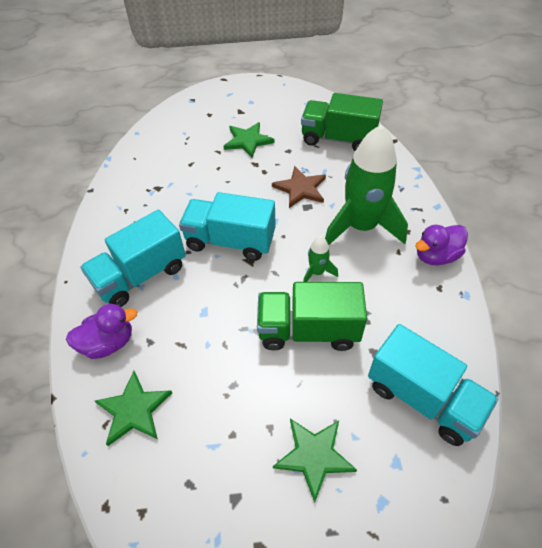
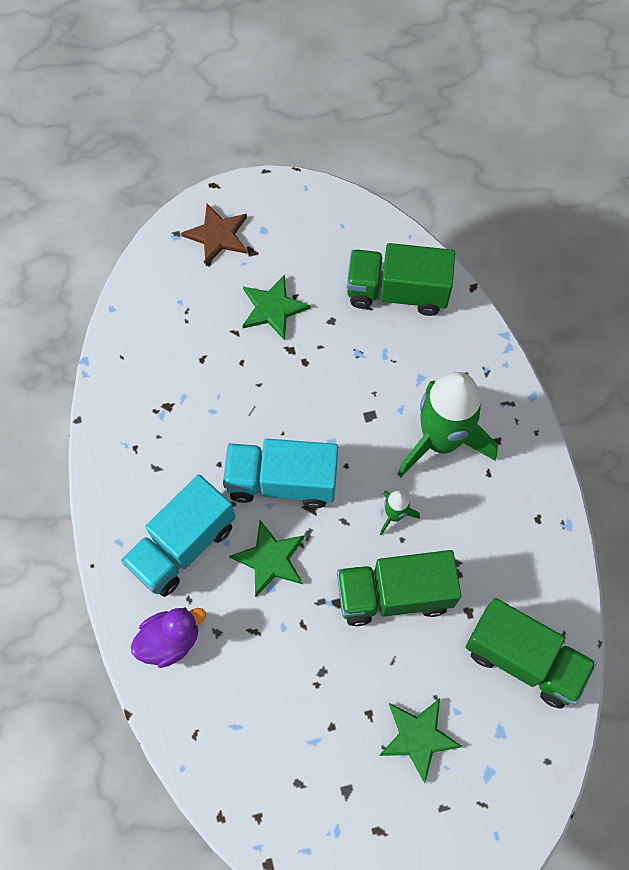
camera: 10 degrees left, 15 degrees up
(134, 410) = (221, 715): green star -> green star (270, 559)
(300, 188) = (357, 386): brown star -> brown star (217, 235)
(422, 398) = (523, 659): turquoise truck -> green truck
(436, 256) = (533, 474): purple duck -> none

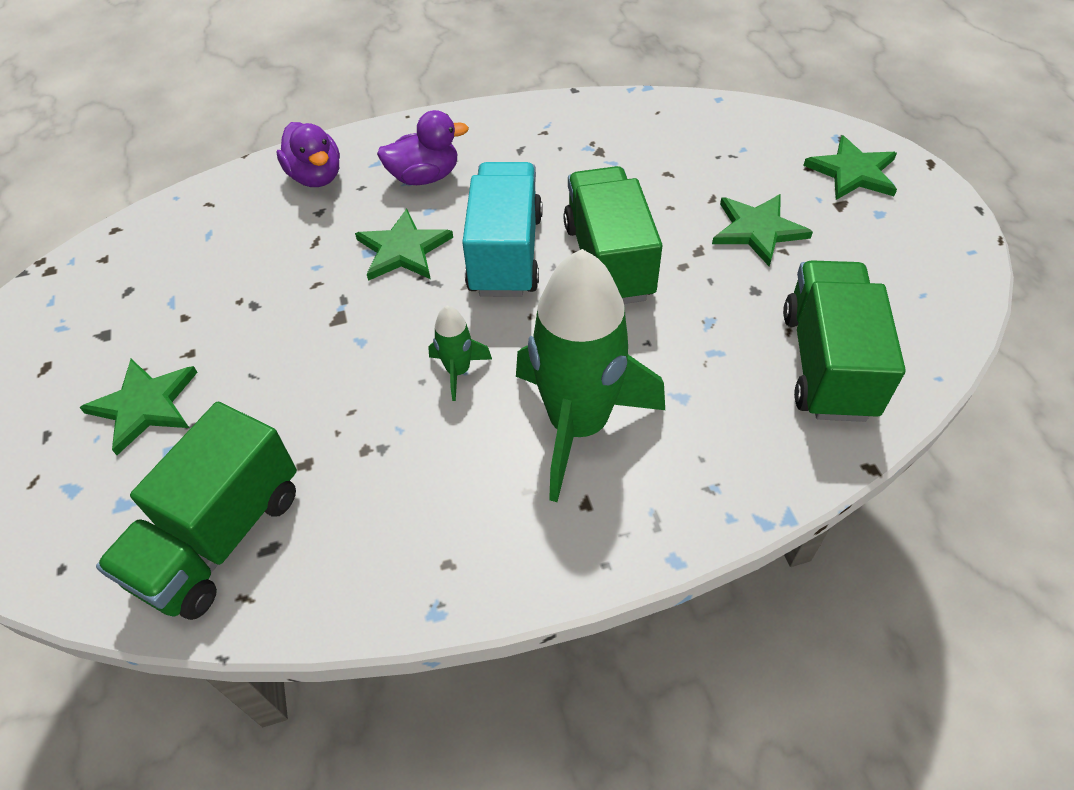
camera: 90 degrees right, 15 degrees down
(183, 546) = (425, 177): turquoise truck -> purple duck
(217, 235) = (853, 172): brown star -> green star
(394, 594) = (342, 374): green truck -> green truck (608, 261)

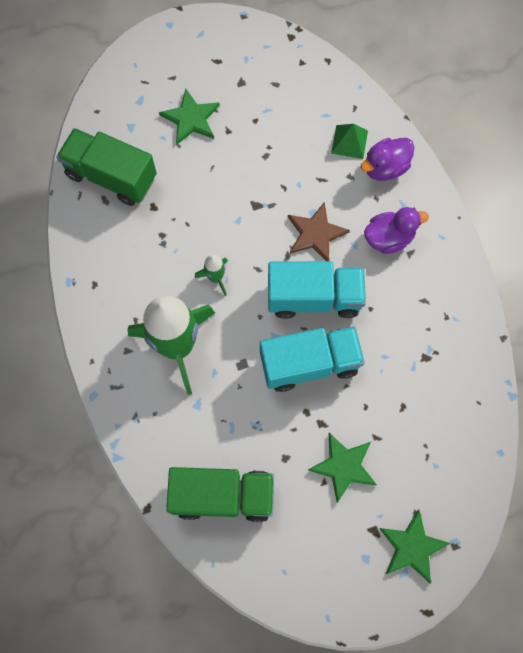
camera: 85 degrees right, 20 degrees up
(262, 210) = (349, 141): none -> green pyramid
(403, 249) = (315, 233): green star -> brown star
(425, 177) = (389, 238): purple duck -> purple duck turned 90 degrees counterclockwise
(608, 261) = (309, 363): green truck -> turquoise truck

